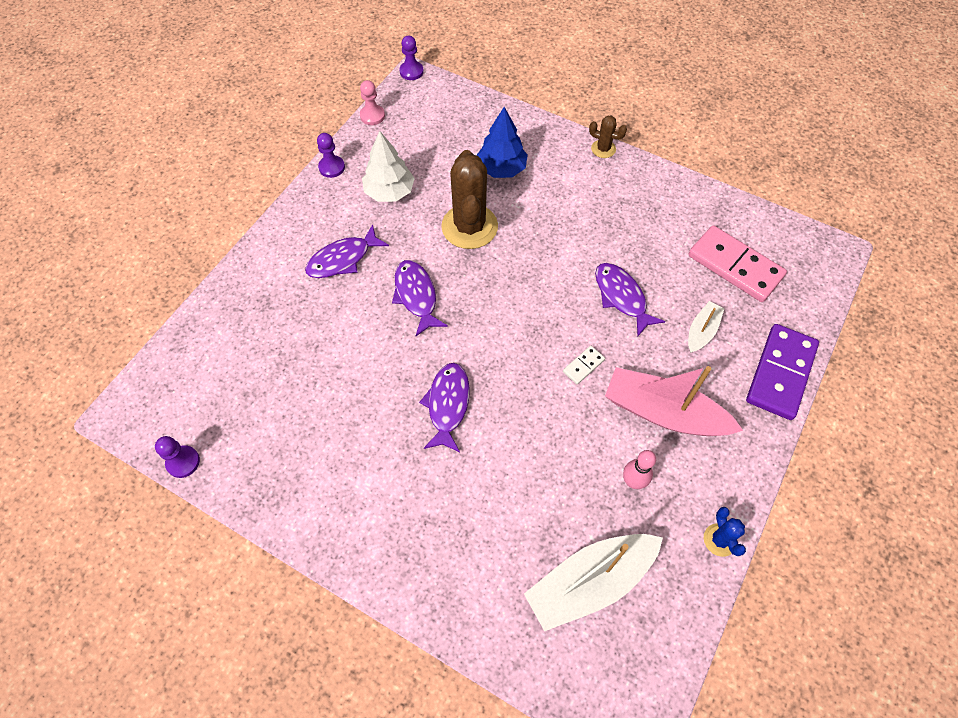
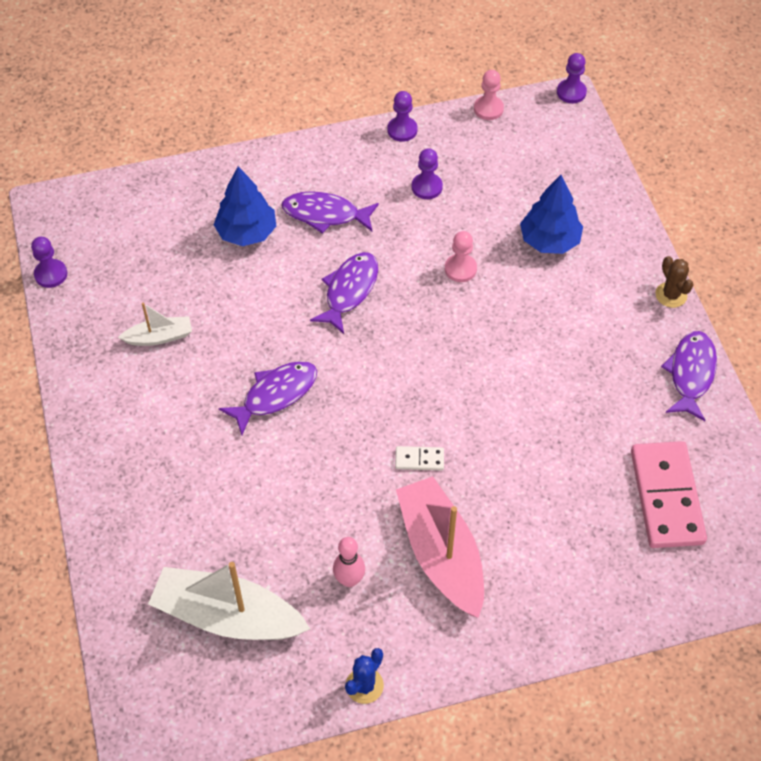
camera: 45 degrees right, 5 degrees down
(301, 313) = (247, 232): none -> blue tree
(389, 192) = (427, 187): white tree -> purple pawn
(469, 227) = (460, 269): brown cactus -> pink pawn
(622, 297) = (523, 434): purple fish -> purple fish (691, 373)
(702, 331) = (560, 522): white boat -> white boat (159, 337)
(780, 373) = (588, 617): purple domino -> none

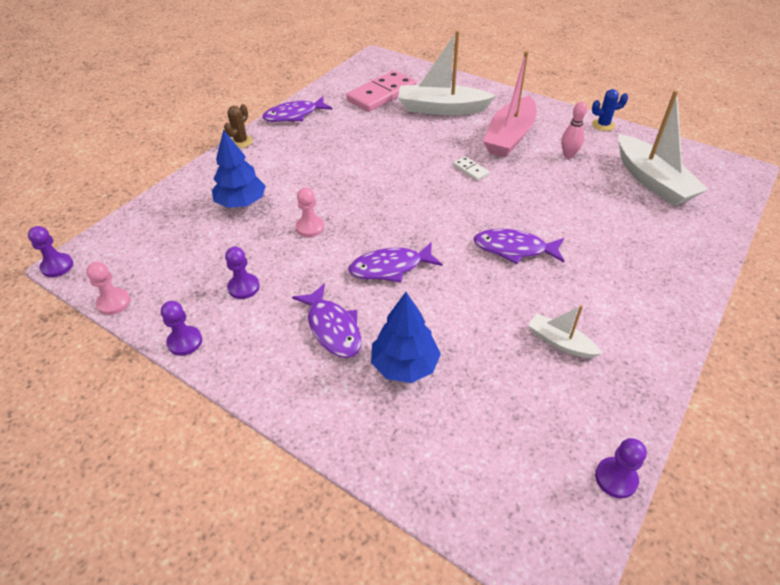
camera: 130 degrees left, 10 degrees down
(570, 535) = (441, 109): none -> white boat

